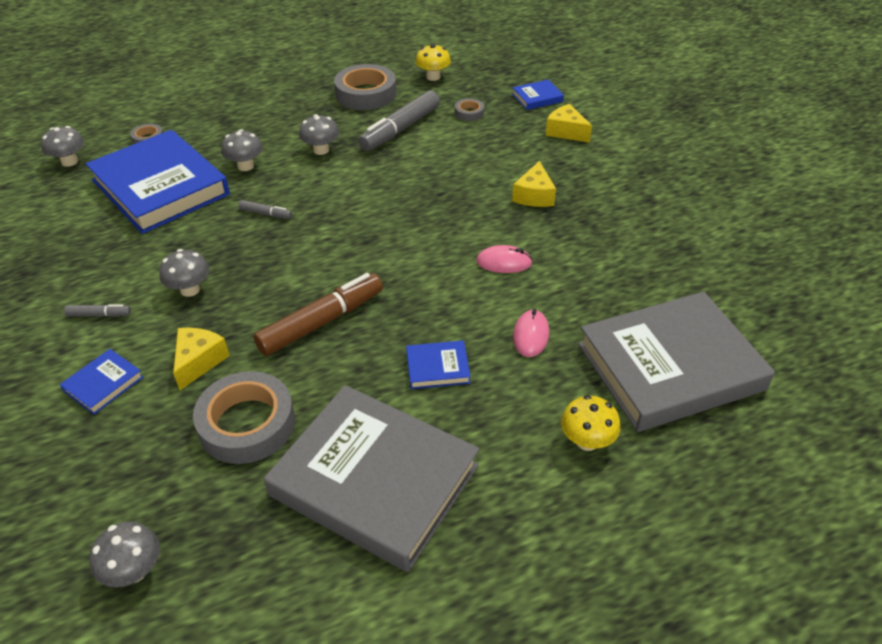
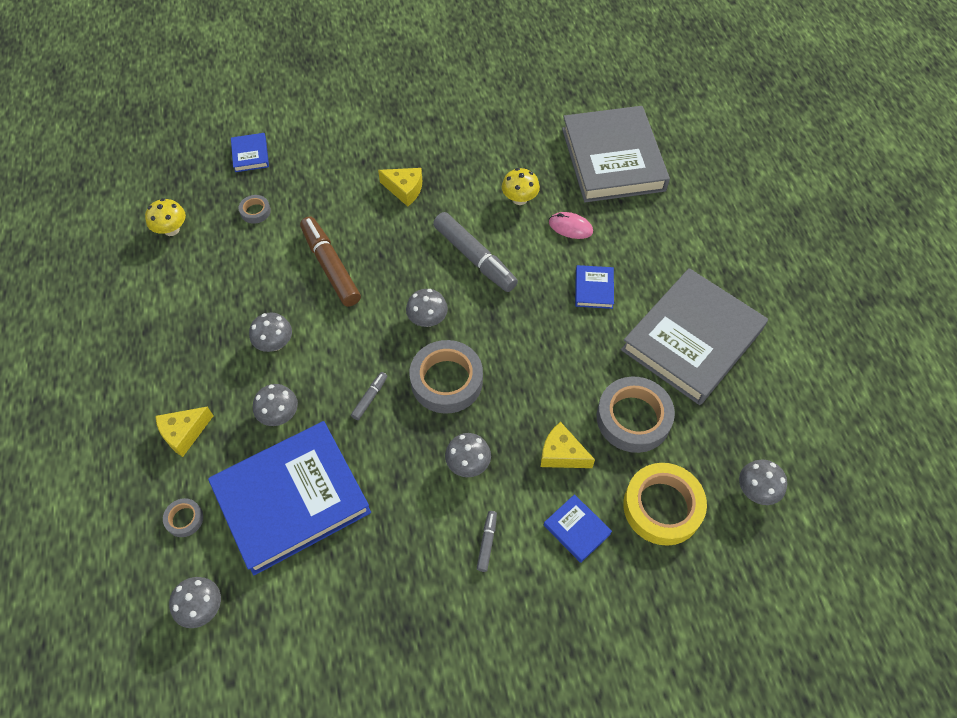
camera: 80 degrees left, 15 degrees up
(122, 463) = (662, 507): none -> yellow tape
(322, 322) = (531, 360): brown marker -> brown marker (330, 266)
(364, 237) = (427, 319): none -> grey mushroom
(366, 94) = (179, 293): grey tape -> grey tape (446, 381)
(400, 129) = (263, 271): grey marker -> grey marker (475, 258)
(504, 262) = (486, 227): pink mouse -> none
(566, 132) = (317, 147): yellow cheese -> yellow cheese (184, 433)
(587, 441) = (670, 218): yellow mushroom -> yellow mushroom (519, 199)

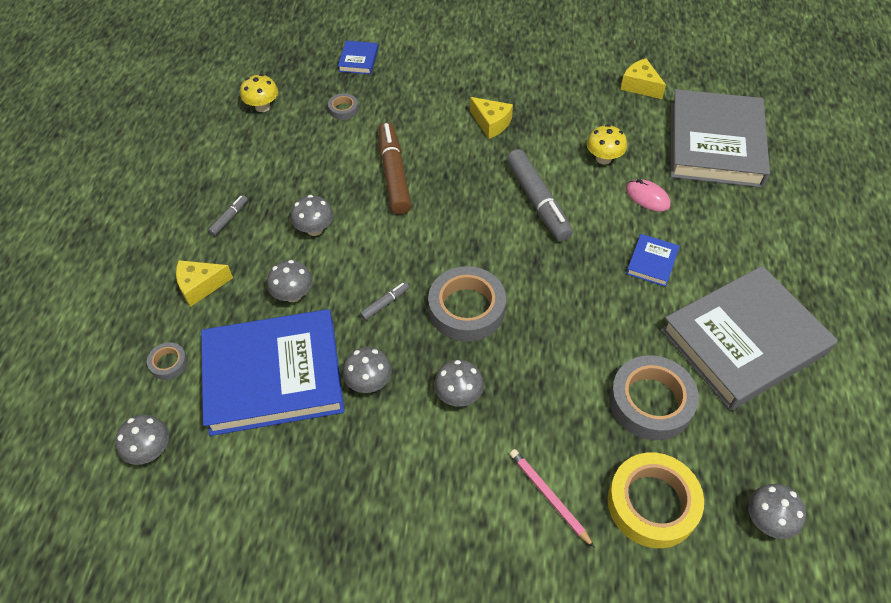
camera: 20 degrees right, 5 degrees down
(427, 319) = (469, 246): grey mushroom -> grey mushroom (369, 382)
(487, 542) = (449, 479): grey marker -> grey marker (229, 218)
(561, 454) = (560, 415): yellow cheese -> yellow cheese (640, 86)
(576, 529) = (549, 497): blue book -> pink pencil

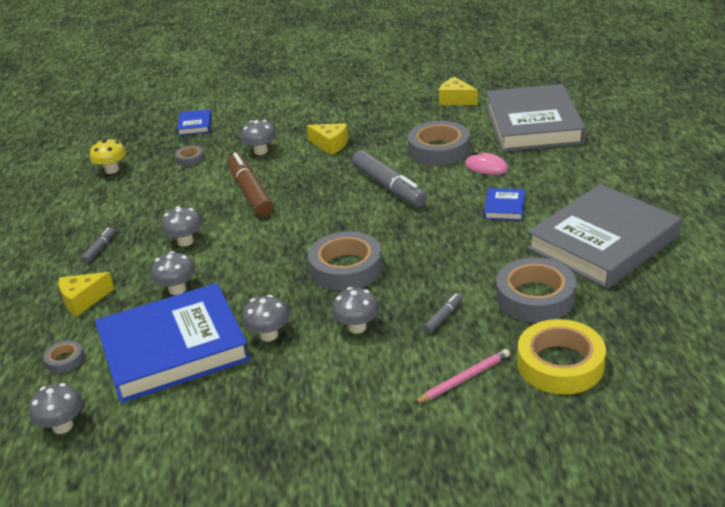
camera: 10 degrees left, 20 degrees down
(385, 303) = (267, 279): grey marker -> grey marker (443, 317)
(549, 497) = (464, 379): pink pencil -> pink pencil turned 105 degrees clockwise
(603, 158) = (439, 150): yellow mushroom -> grey tape
(767, 520) = (666, 354): grey mushroom -> grey mushroom (260, 151)

